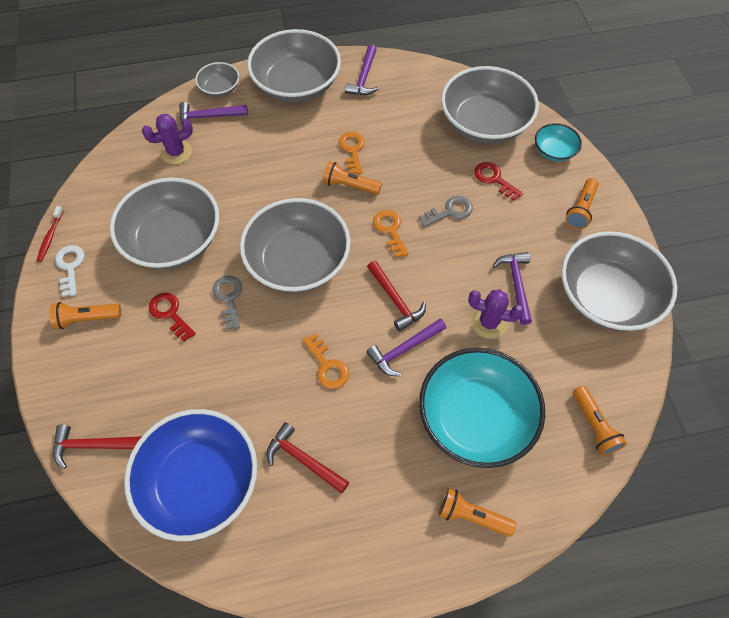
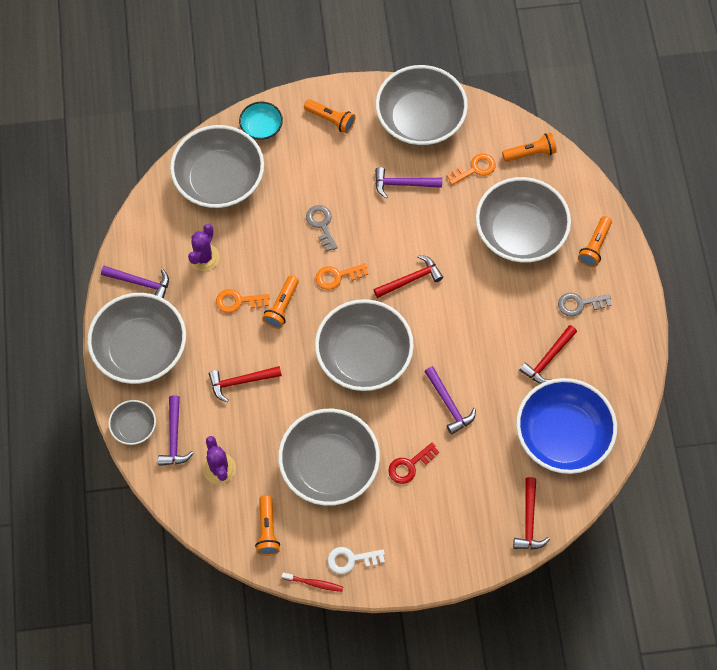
camera: 85 degrees left, 5 degrees up
(87, 319) = (409, 538): orange flashlight -> orange flashlight (267, 530)
(229, 298) = (397, 415): grey key -> grey key (579, 304)
(266, 160) = (241, 382): none -> red hammer
(327, 366) = (469, 337): orange key -> orange key (475, 169)
(404, 349) = (458, 277): purple hammer -> purple hammer (449, 404)
(475, 418) = (520, 233): turquoise bowl -> grey bowl
(489, 322) = (437, 210): purple cactus -> purple cactus (204, 257)
(494, 179) = (289, 182): red key -> none

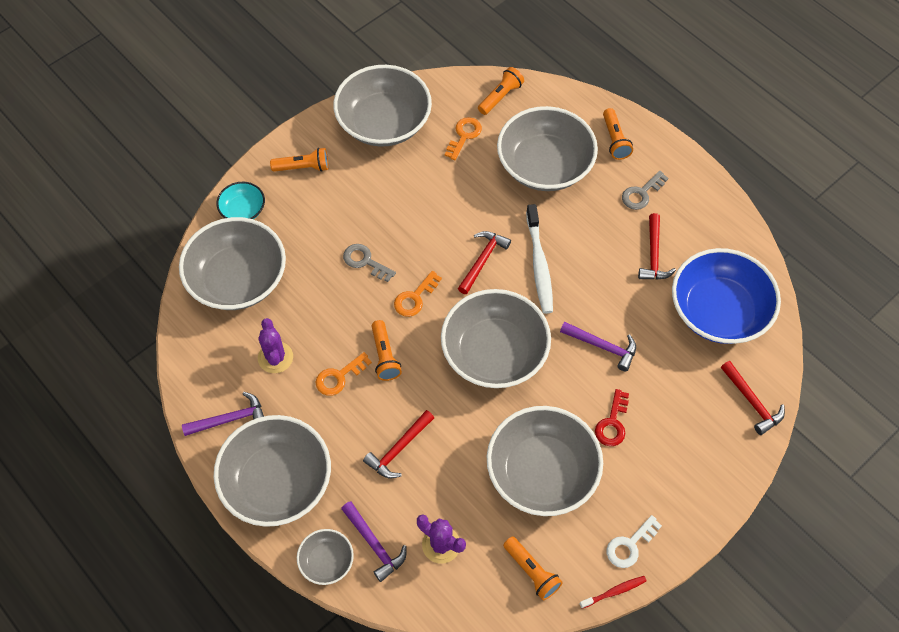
camera: 35 degrees left, 5 degrees down
(403, 184) = (411, 184): purple hammer -> none
(451, 310) = (539, 265): none -> white toothbrush

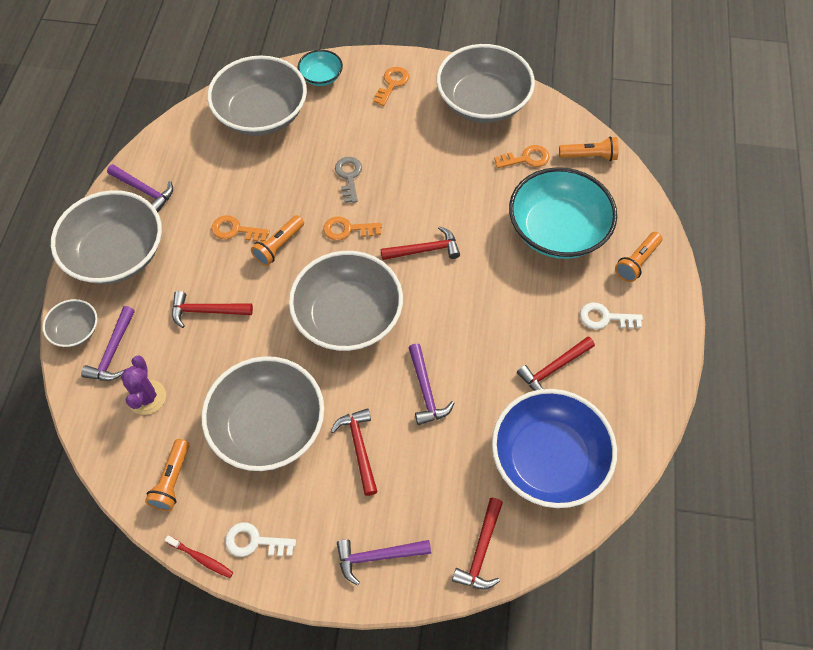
camera: 50 degrees right, 0 degrees up
(275, 357) = (217, 181): purple cactus -> none
(303, 167) = (392, 84): orange flashlight -> orange key
(539, 265) = (459, 291): white toothbrush -> none
(544, 165) = (557, 230): grey bowl -> turquoise bowl
(612, 423) = (359, 448): red key -> red hammer
(641, 193) = (605, 318): grey key -> white key
(706, 470) = (378, 556): none -> purple hammer

